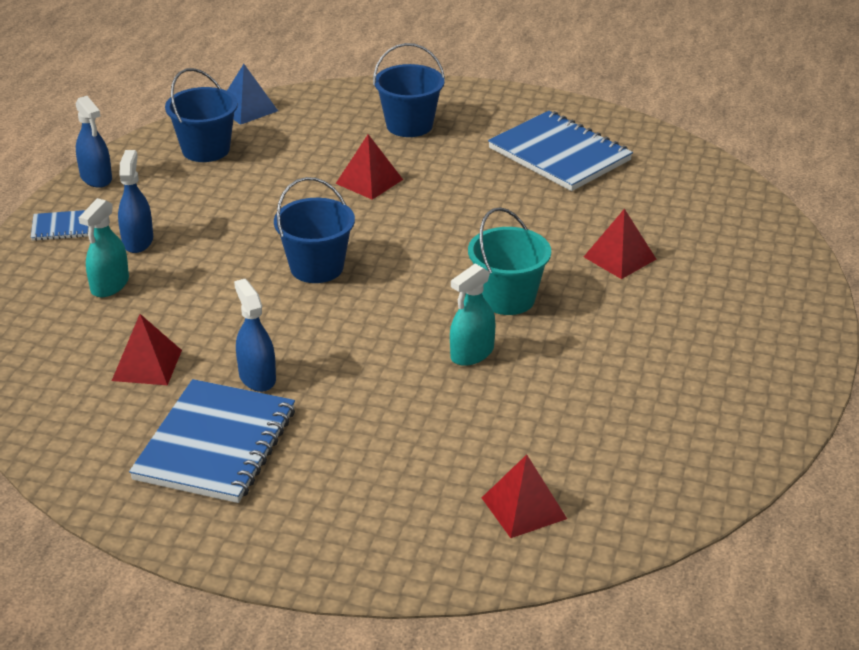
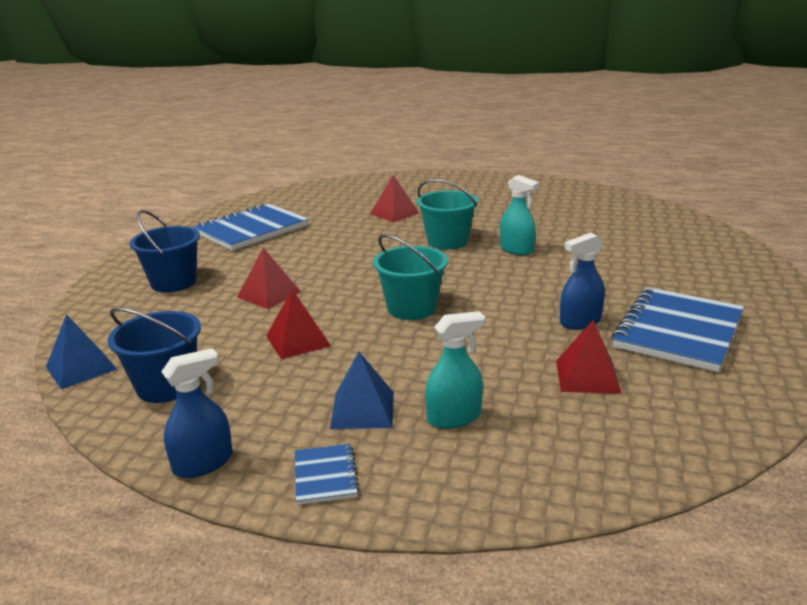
camera: 90 degrees left, 10 degrees down
(110, 285) = (454, 417): turquoise spray bottle -> turquoise spray bottle turned 45 degrees counterclockwise
(138, 241) = (362, 410): blue spray bottle -> blue pyramid
(216, 445) = (678, 331): blue notebook -> blue notebook turned 75 degrees counterclockwise
(316, 267) = (411, 308): blue bucket -> turquoise bucket
(523, 508) = (666, 233): red pyramid -> red pyramid (298, 341)

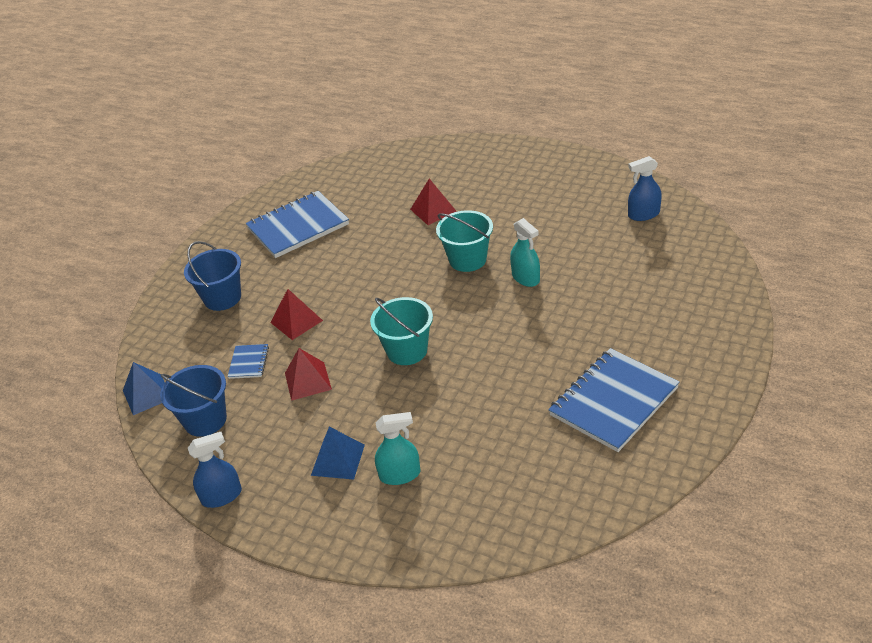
camera: 15 degrees right, 15 degrees up
(325, 476) = (298, 516): blue notebook -> blue notebook (249, 362)
(580, 322) = (538, 381): blue spray bottle -> blue spray bottle (643, 214)
(587, 376) = (514, 444): red pyramid -> none

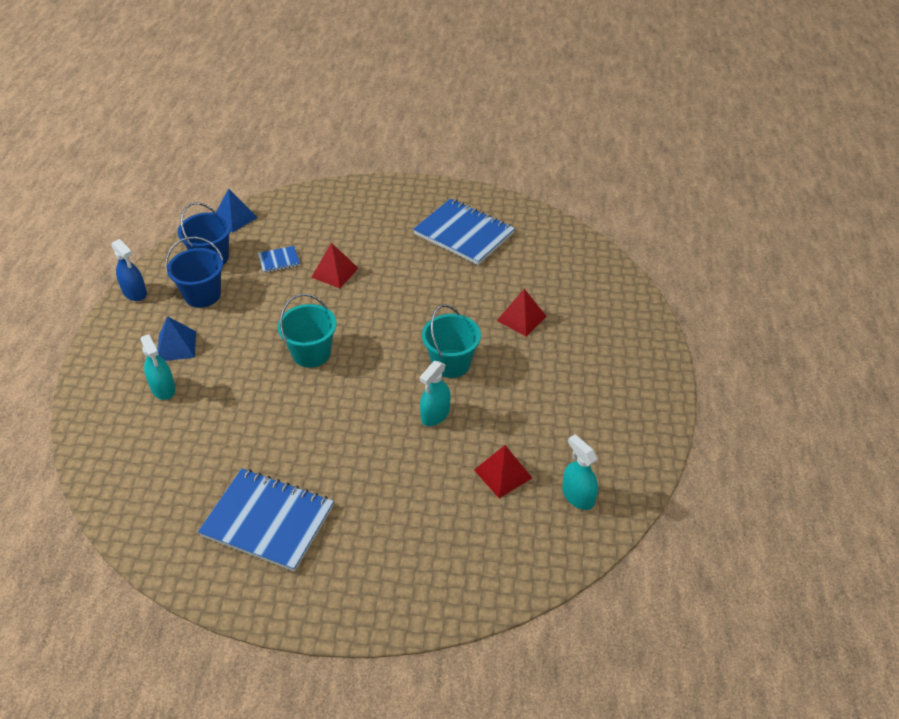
camera: 65 degrees right, 5 degrees up
(222, 298) = (354, 220): blue bucket -> blue bucket (202, 295)
(308, 381) = (263, 301): red pyramid -> red pyramid (502, 474)
(643, 214) = (578, 496): blue spray bottle -> turquoise spray bottle

